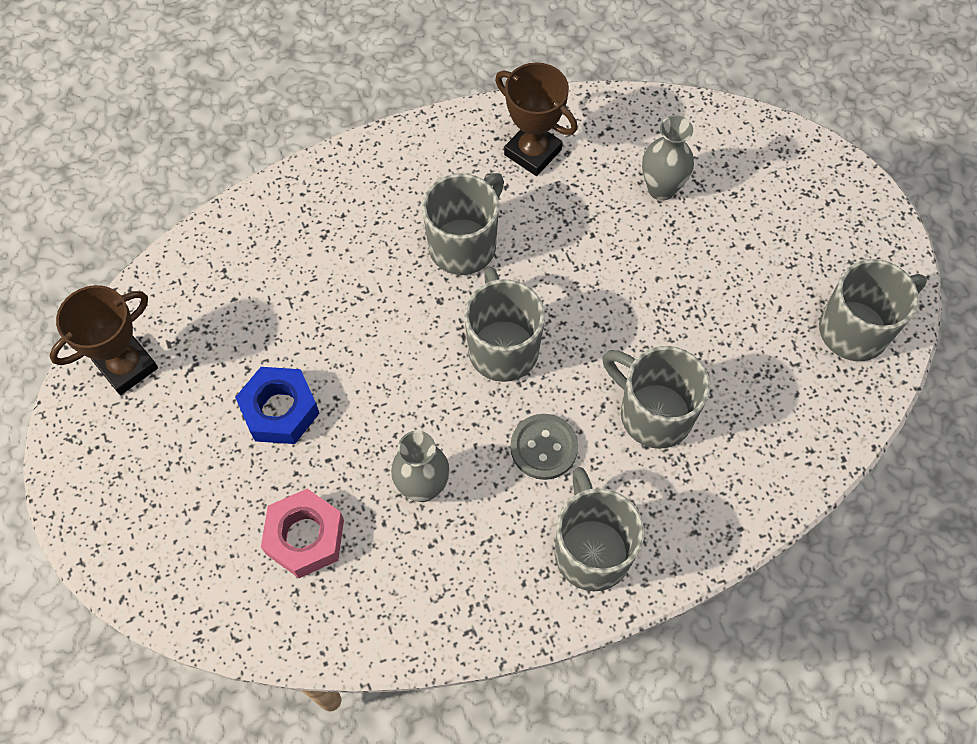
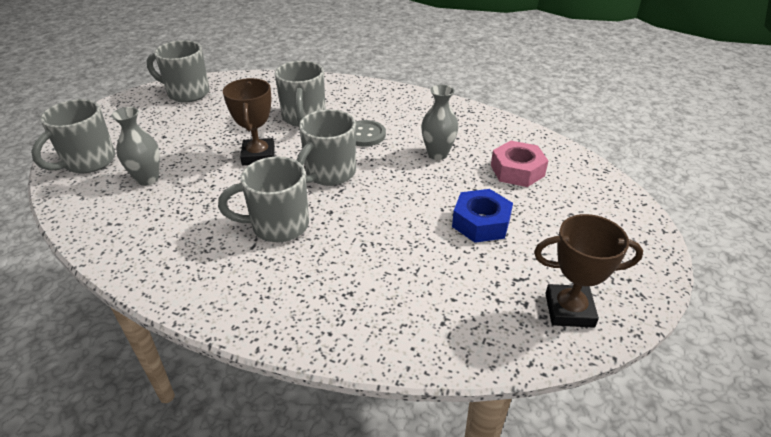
camera: 135 degrees left, 25 degrees down
(533, 152) = (165, 242): brown trophy -> brown trophy (258, 156)
(591, 550) = (391, 103): grey mug -> grey mug (88, 162)

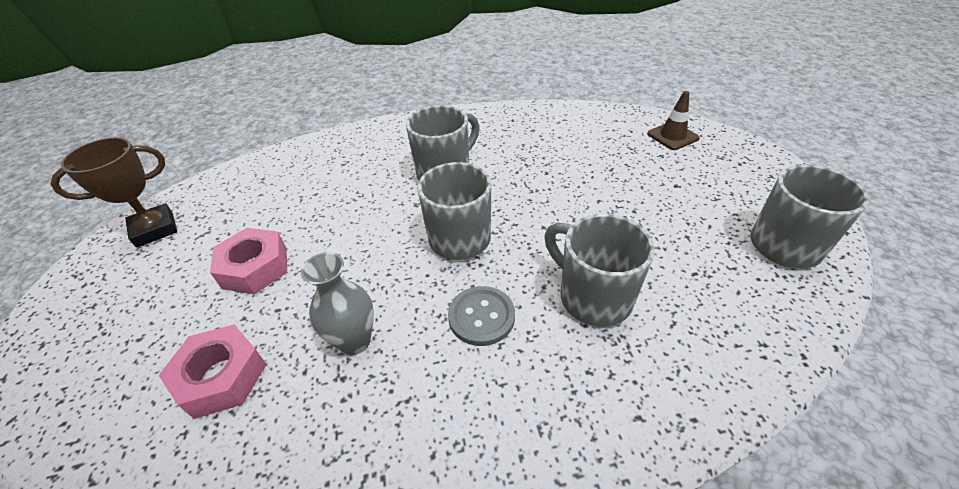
camera: 145 degrees right, 5 degrees up
(88, 162) = (672, 136): grey mug -> brown traffic cone
(147, 179) = (602, 150): grey vase -> none
(258, 156) = (556, 216): brown trophy -> none
(481, 223) = (255, 268): blue nut -> pink nut

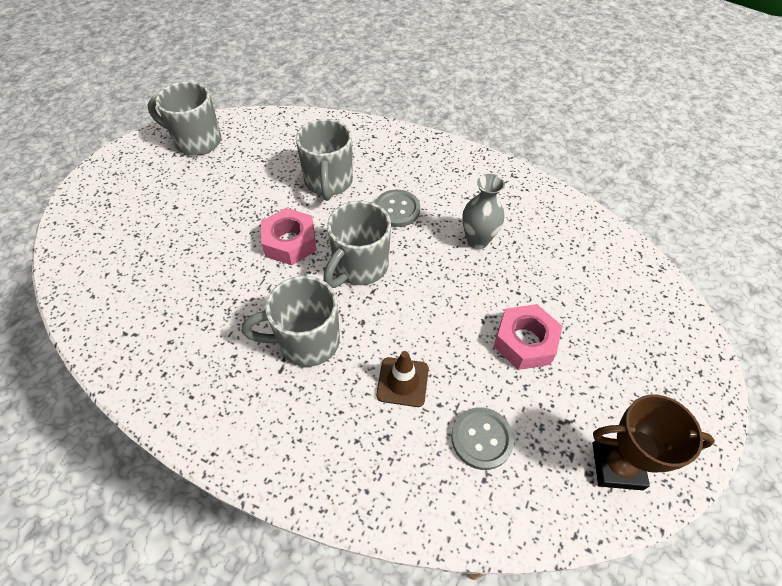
camera: 145 degrees left, 10 degrees up
(222, 376) = (564, 267): pink nut -> pink nut (290, 242)
(272, 193) = (481, 439): none -> grey button
(672, 136) = (94, 244): brown traffic cone -> brown traffic cone (402, 382)

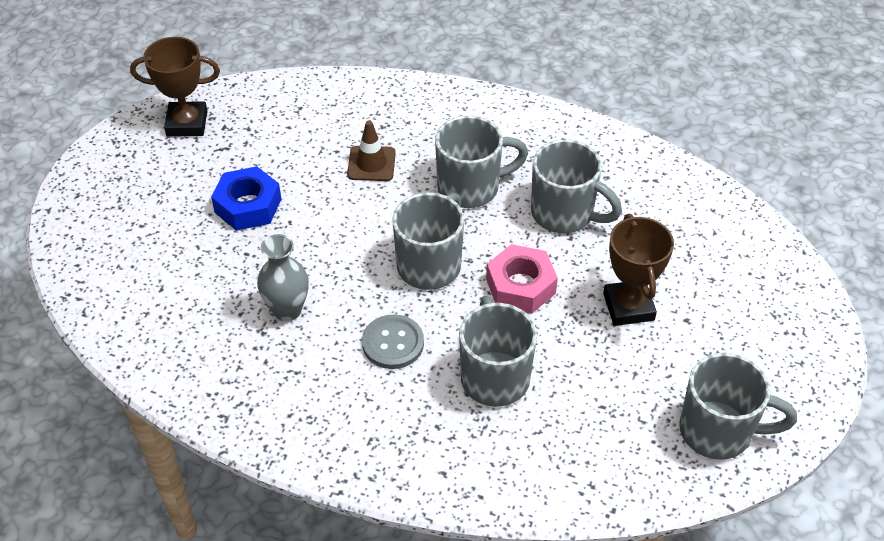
camera: 175 degrees right, 5 degrees down
(213, 219) = (628, 307): none -> brown trophy
(228, 304) = (564, 214): none -> grey mug
(481, 439) = (300, 131): grey button -> none
(525, 342) = (248, 206): pink nut -> blue nut

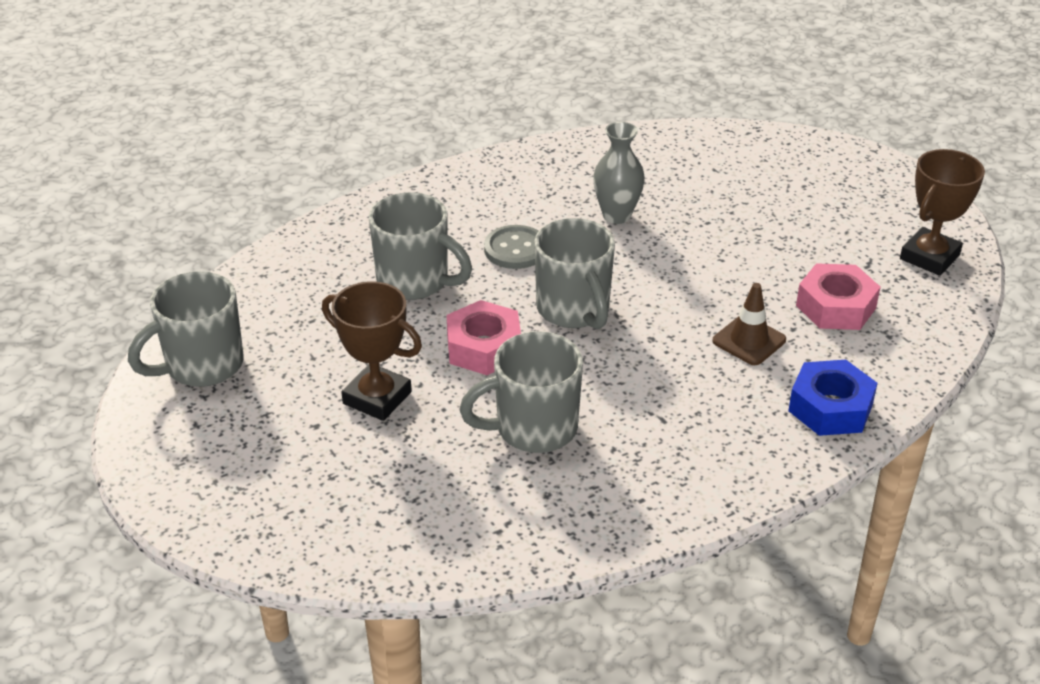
camera: 130 degrees right, 10 degrees down
(248, 206) = (768, 245): blue nut -> blue nut (830, 408)
(292, 142) = (835, 307): none -> pink nut
(471, 187) = (642, 387): grey mug -> none

